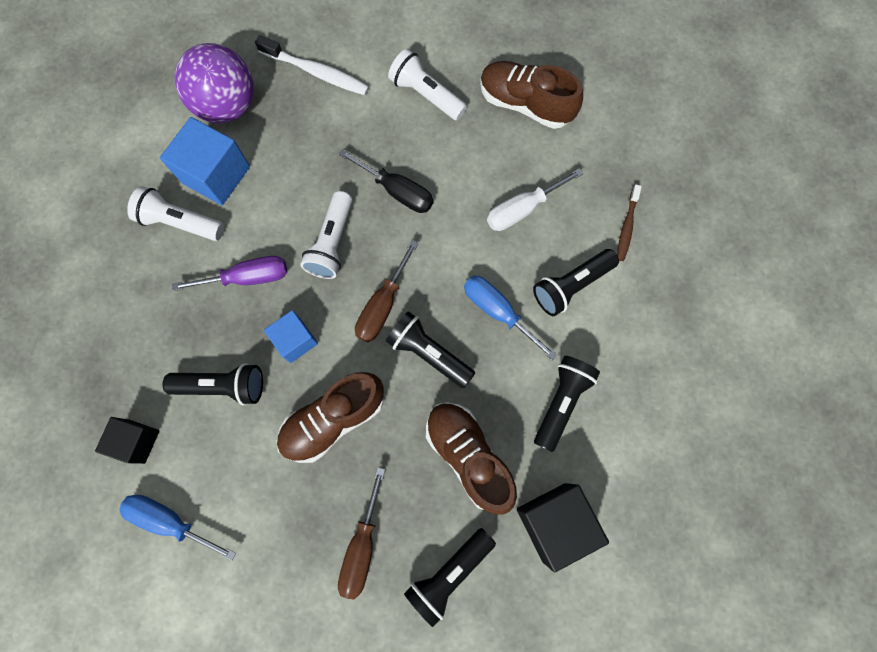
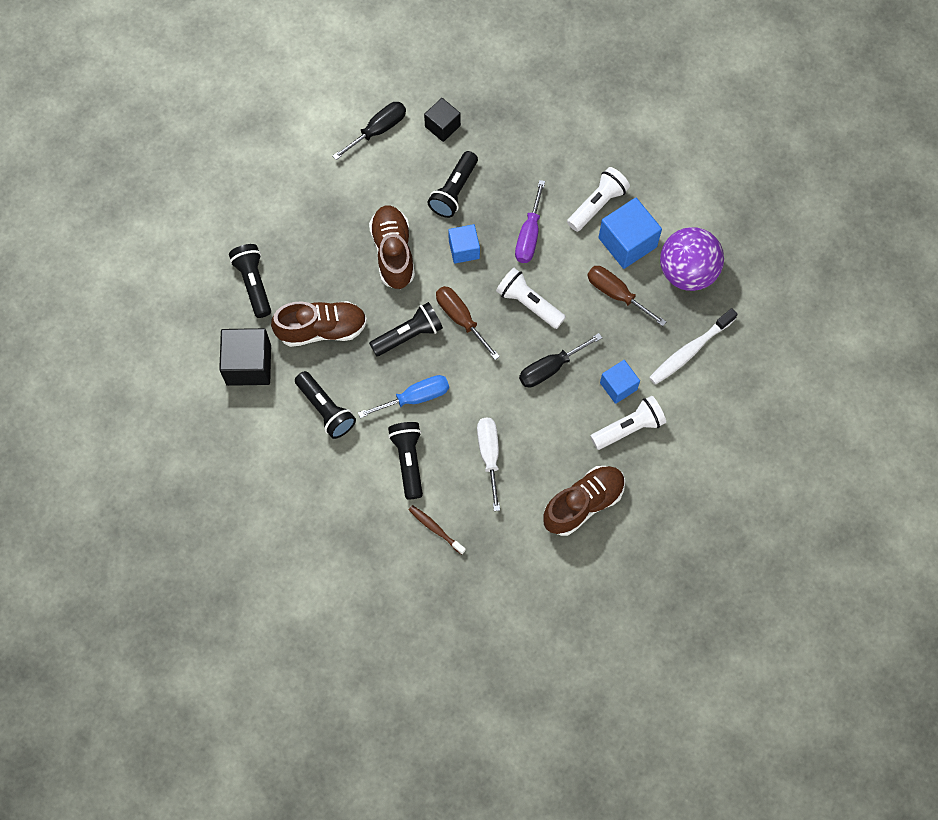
camera: 115 degrees right, 5 degrees down
(170, 521) = (378, 130): blue screwdriver -> black screwdriver
(362, 546) = (299, 238): brown screwdriver -> brown screwdriver (616, 294)
(386, 121) = (618, 386): none -> blue cube

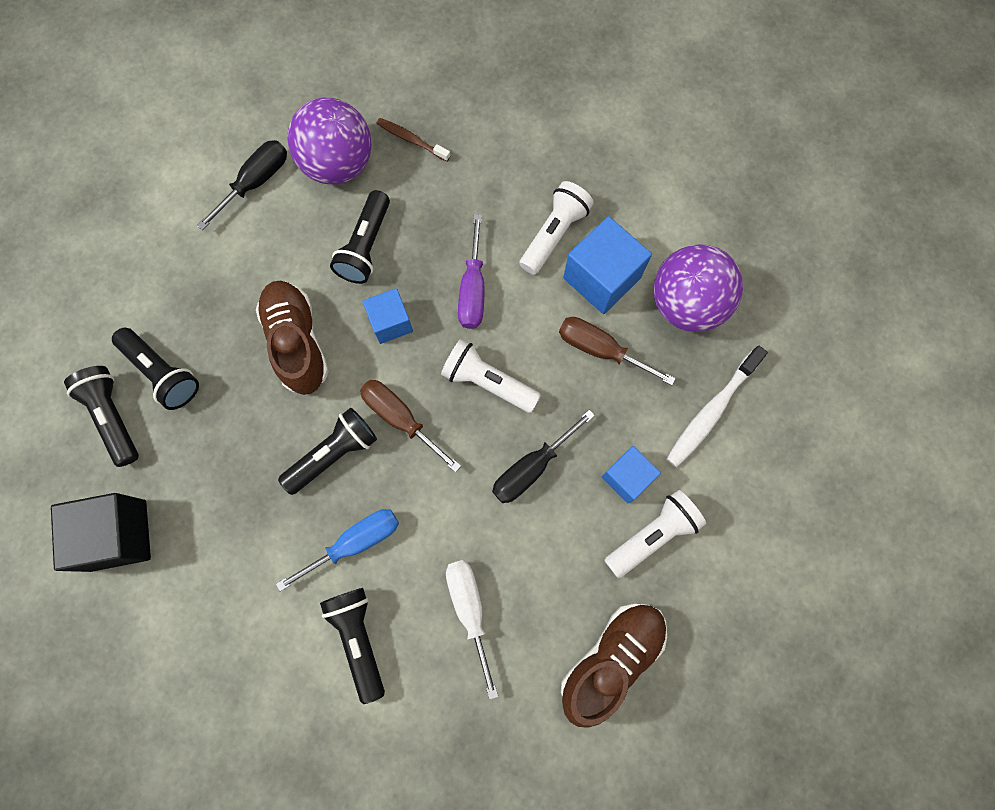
camera: 10 degrees left, 5 degrees up
(322, 329) = (214, 466): brown shoe -> none
(326, 410) = (234, 582): black flashlight -> black flashlight (163, 373)
(435, 529) = (411, 736): brown toothbrush -> brown toothbrush (411, 140)
(442, 126) = (338, 164): black cube -> purple ball

